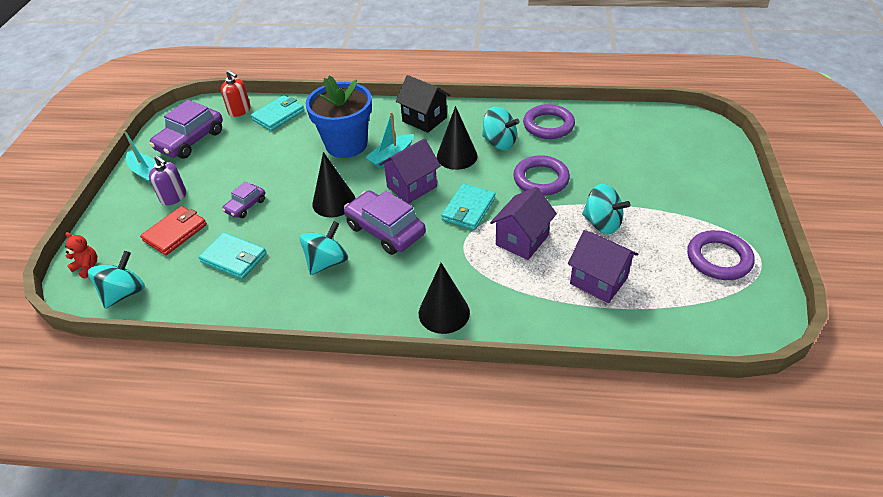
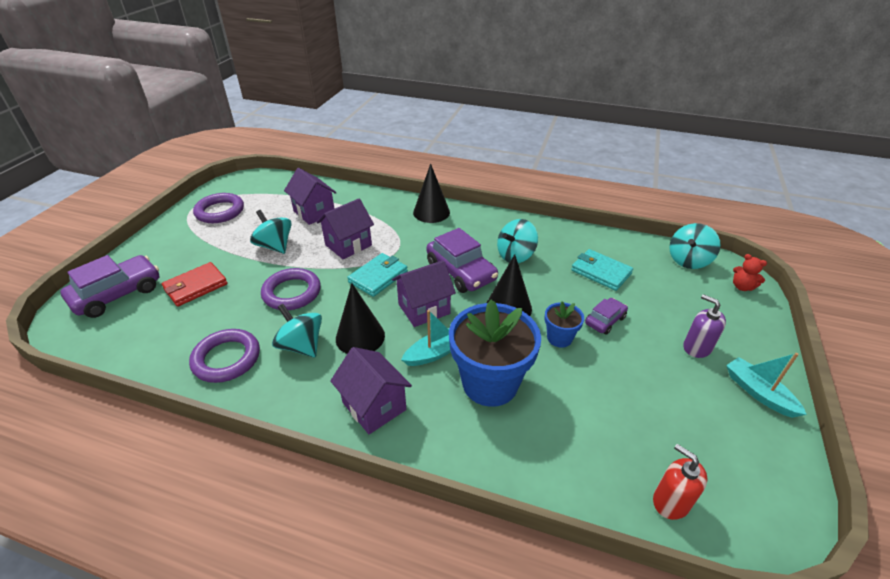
camera: 170 degrees left, 5 degrees down
(175, 232) = (671, 305): red wallet -> red wallet (196, 286)
(190, 140) = (725, 443): purple car -> purple car (118, 294)
(278, 115) = (597, 470): turquoise wallet -> none
(290, 184) = (559, 338): none -> blue flower pot
(424, 119) = (374, 406): black house -> purple house

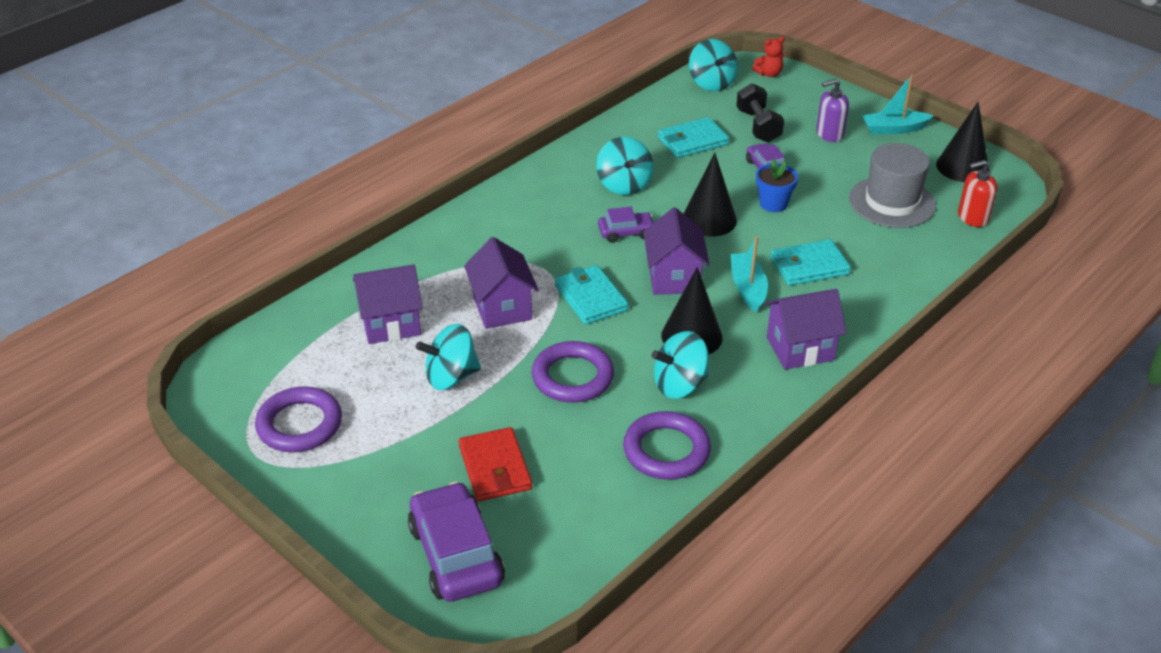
camera: 65 degrees left, 0 degrees up
(431, 212) = (481, 219): black cone -> black cone (962, 167)
(461, 272) = (626, 232): purple car -> purple car, size x0.54
(490, 383) = (809, 266): blue flower pot -> turquoise wallet
(634, 420) = (892, 202): none -> grey hat
(659, 301) = (758, 126): none -> black dumbbell

